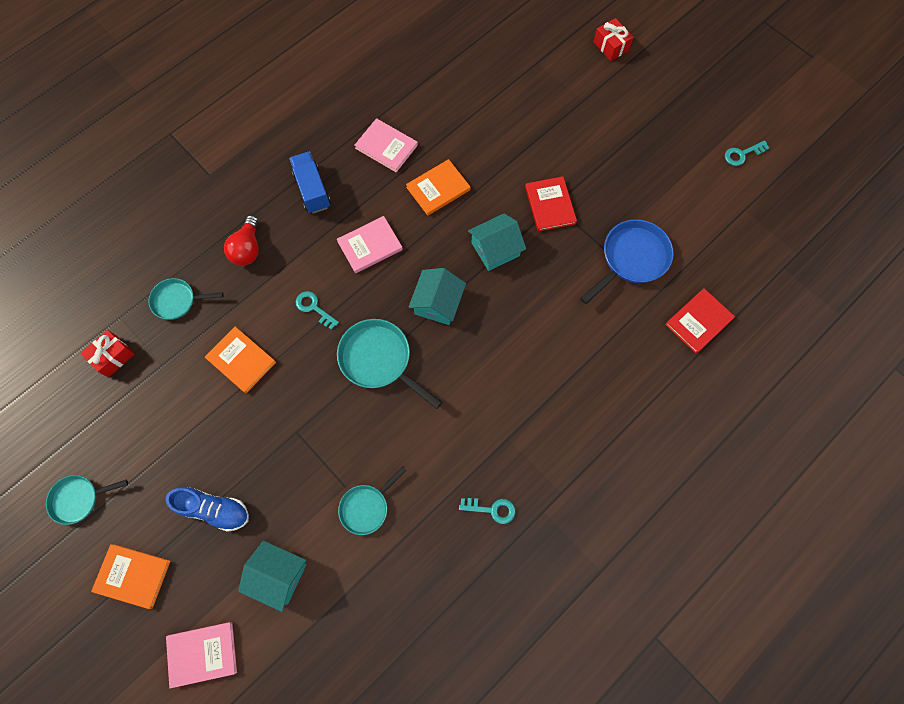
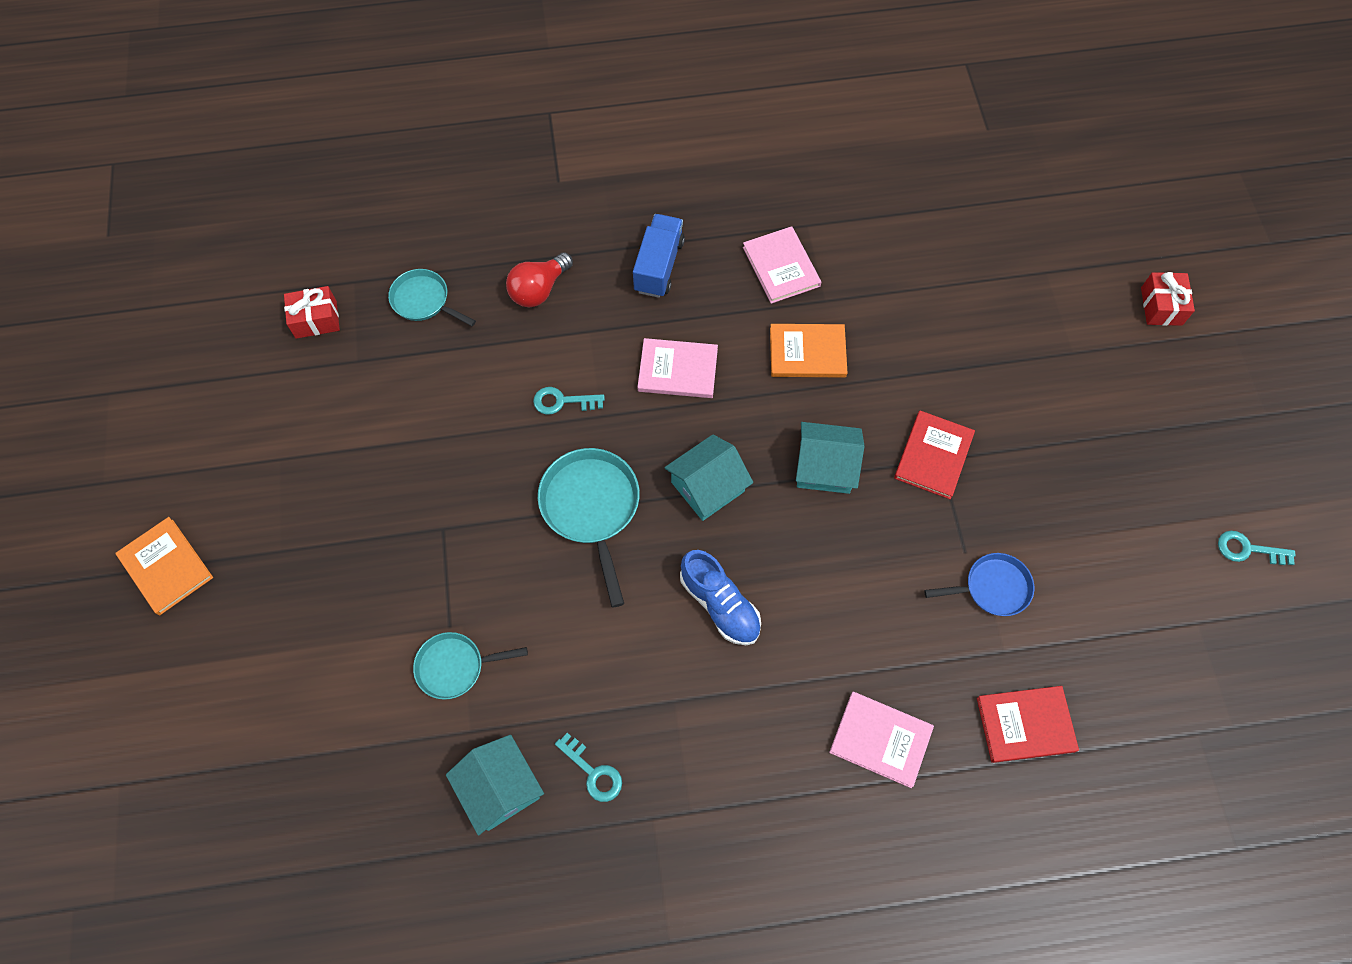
camera: 35 degrees right, 5 degrees down
(79, 499) = (175, 448): turquoise pan -> none
(202, 653) = (171, 701): pink book -> pink book (880, 739)
(214, 509) = (296, 554): blue shoe -> blue shoe (720, 604)
(241, 360) = (442, 409): orange book -> none
(278, 575) = (307, 674): turquoise house -> turquoise house (500, 788)
(314, 308) = (562, 401): turquoise key -> turquoise key turned 75 degrees counterclockwise
(631, 259) = (992, 588): blue pan -> blue pan, size x0.63

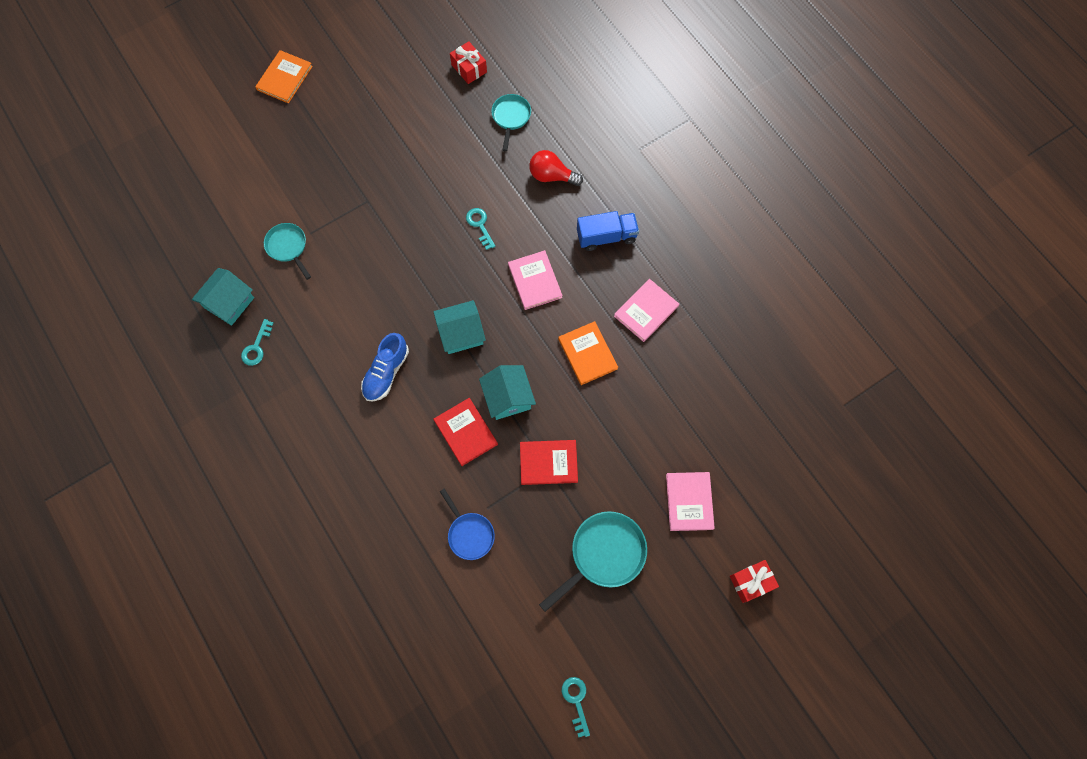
camera: 65 degrees right, 5 degrees up
(592, 508) = (416, 274): turquoise pan -> turquoise pan (604, 554)
(708, 486) = (461, 333): turquoise house -> turquoise house turned 45 degrees counterclockwise
(880, 739) = (339, 500): pink book -> pink book (689, 501)
(1025, 724) = (384, 585): red book -> red book (465, 432)

